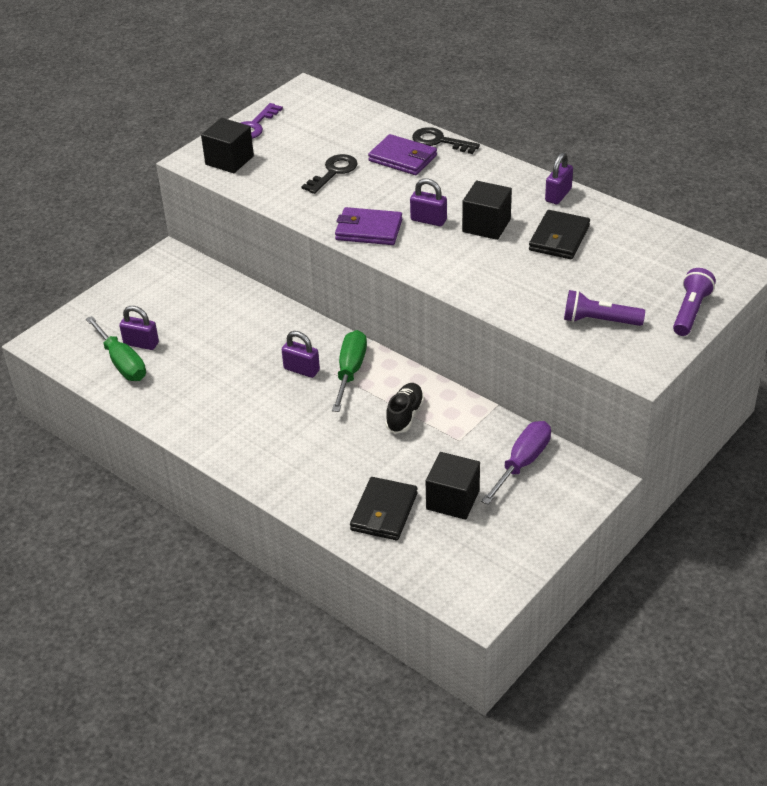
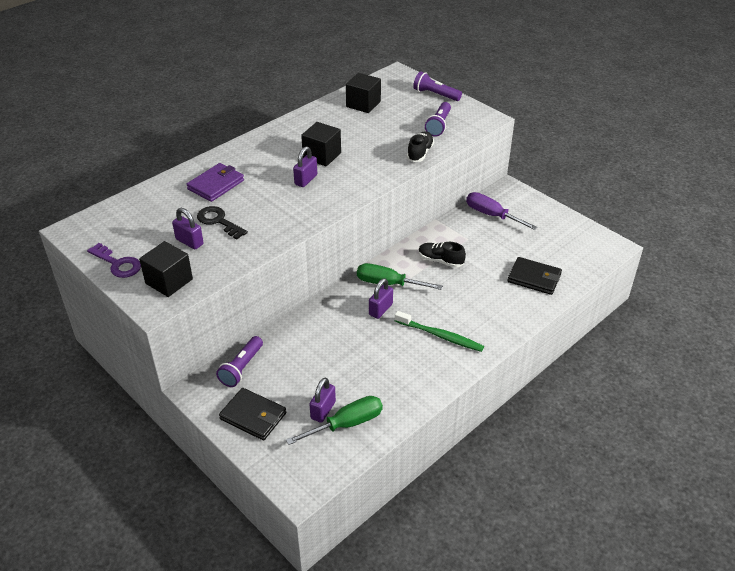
camera: 85 degrees left, 0 degrees up
(200, 279) = (241, 368): none -> purple flashlight
(260, 424) = (440, 336): none -> green toothbrush
(369, 230) = (308, 208): purple wallet -> none
(439, 141) = (200, 165): black key -> none
(453, 500) = (523, 247): black cube -> black cube (363, 104)
(518, 308) = (420, 153): none -> black shoe
(558, 195) = (296, 123): purple padlock -> purple padlock (189, 242)
(559, 238) = (347, 129): black wallet -> black wallet (253, 416)

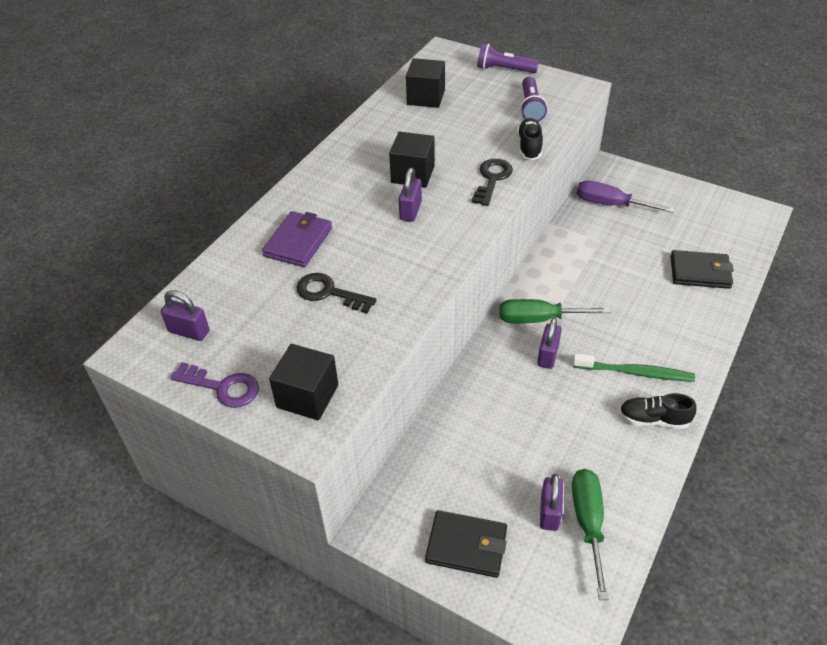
camera: 15 degrees left, 5 degrees up
(189, 242) = (305, 331): purple padlock -> purple padlock (189, 331)
(241, 368) = (417, 480): purple flashlight -> none
(347, 424) = (588, 523): green screwdriver -> green screwdriver turned 45 degrees counterclockwise
(378, 170) = (492, 179): none -> black key
(440, 261) = (583, 275): black shoe -> black shoe (653, 419)

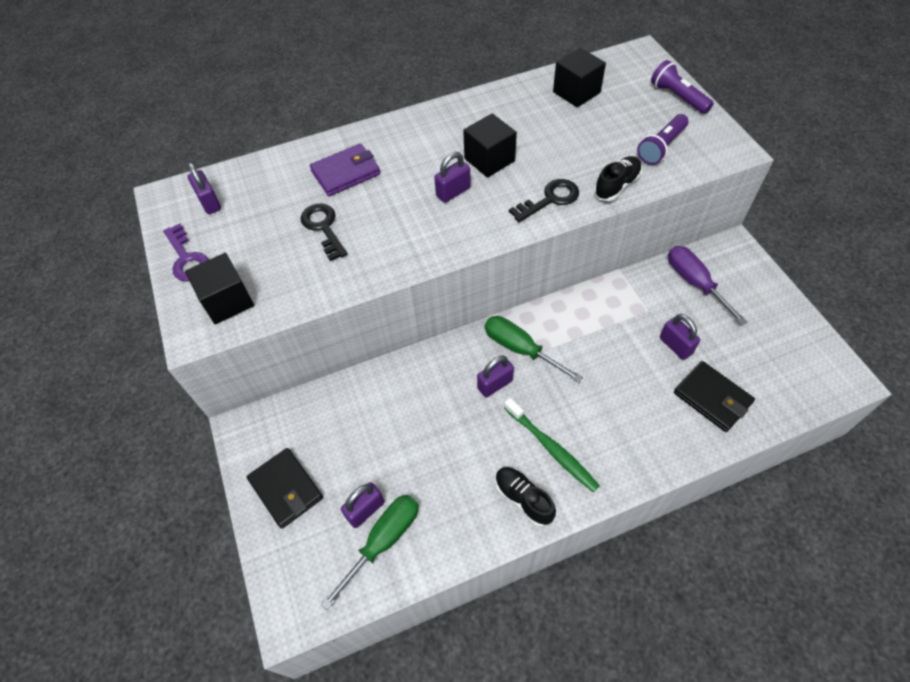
camera: 40 degrees right, 10 degrees up
(642, 253) = (675, 346): none -> purple padlock

